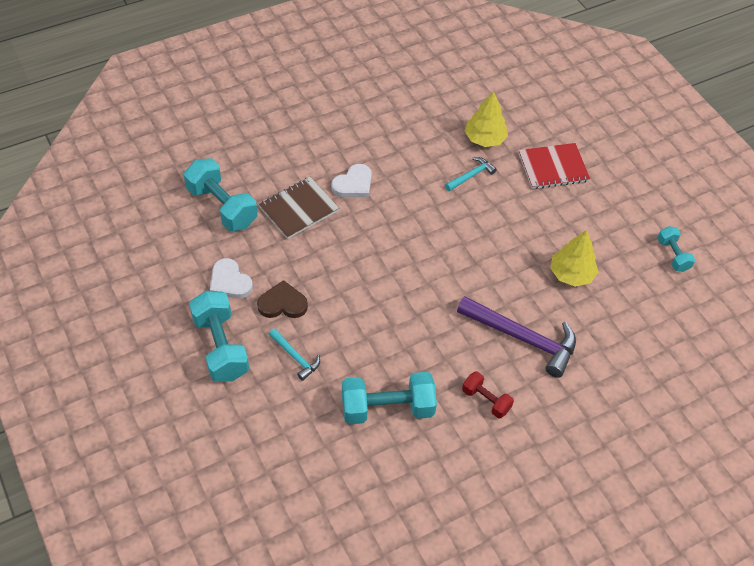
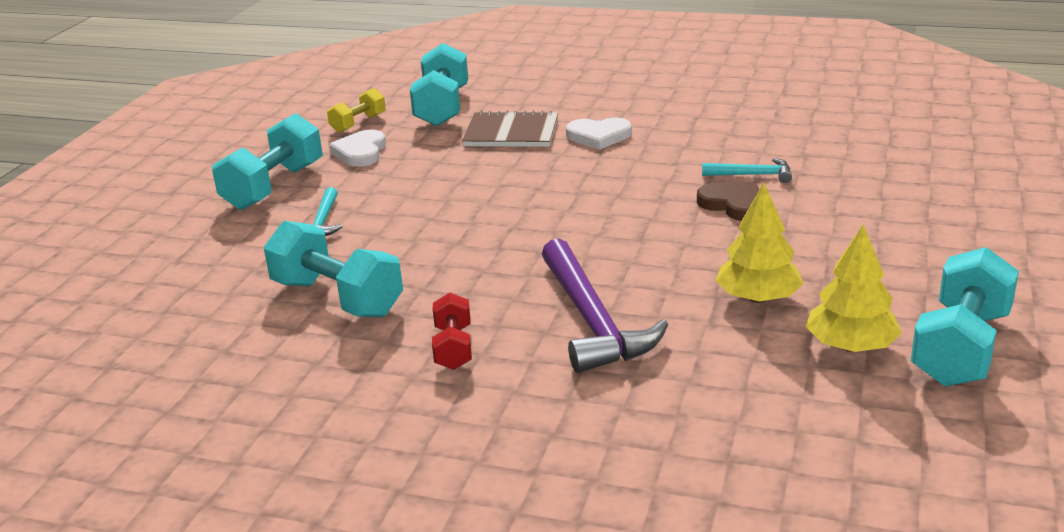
camera: 50 degrees right, 25 degrees down
(187, 254) = (358, 123): none -> yellow dumbbell
(282, 303) = (379, 184): brown heart -> brown heart (734, 204)
(485, 139) = (820, 155): yellow tree -> yellow tree (851, 346)
(553, 167) = (883, 206): red notebook -> none
(673, 255) = (960, 348): turquoise dumbbell -> turquoise dumbbell, size x1.80

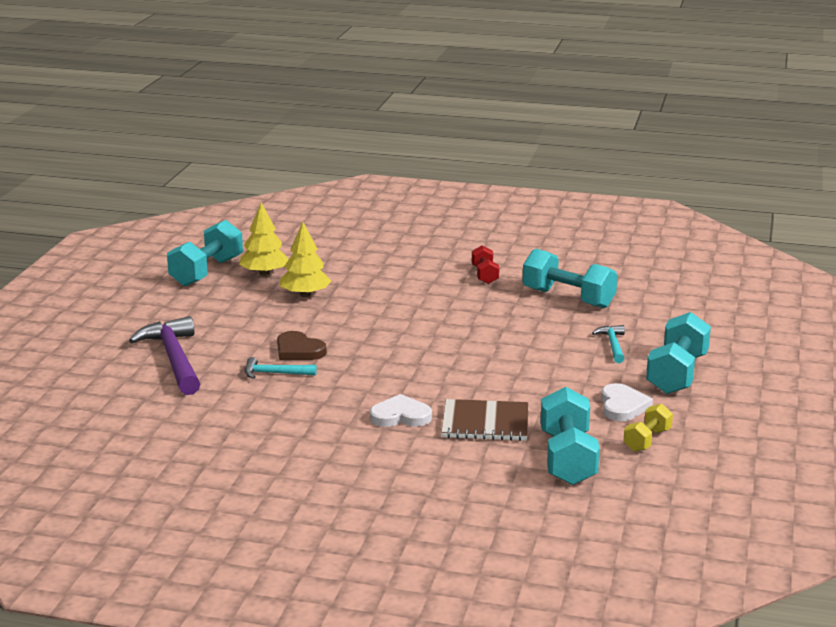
camera: 175 degrees right, 5 degrees down
(592, 321) = (406, 285): purple hammer -> purple hammer (174, 359)

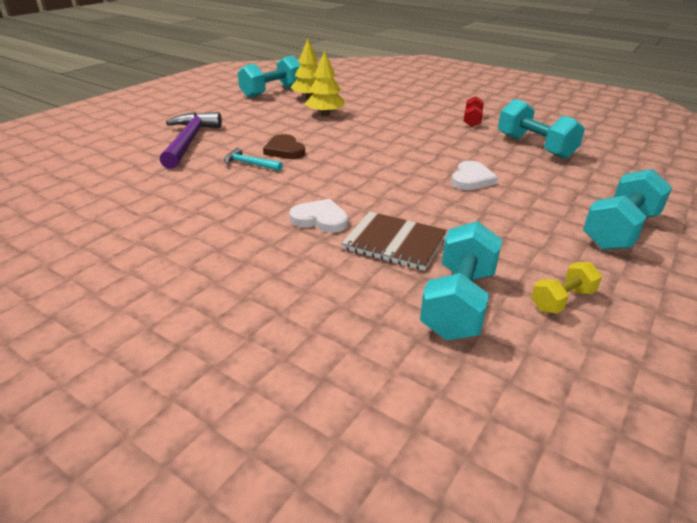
camera: 20 degrees right, 10 degrees up
(612, 345) = (560, 191): turquoise hammer -> none
(622, 406) = (548, 253): white heart -> white heart (471, 179)

